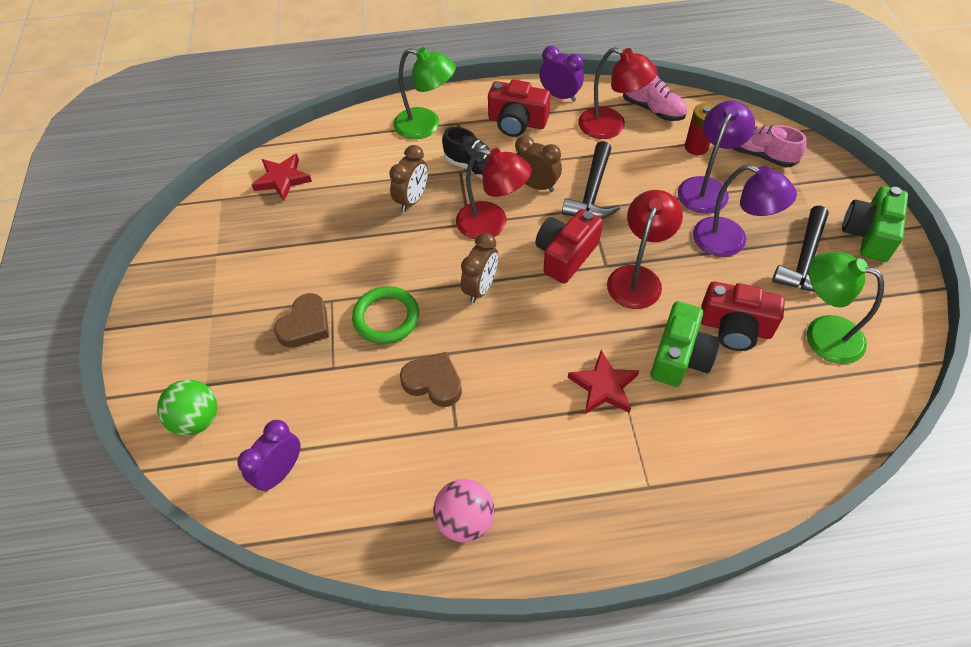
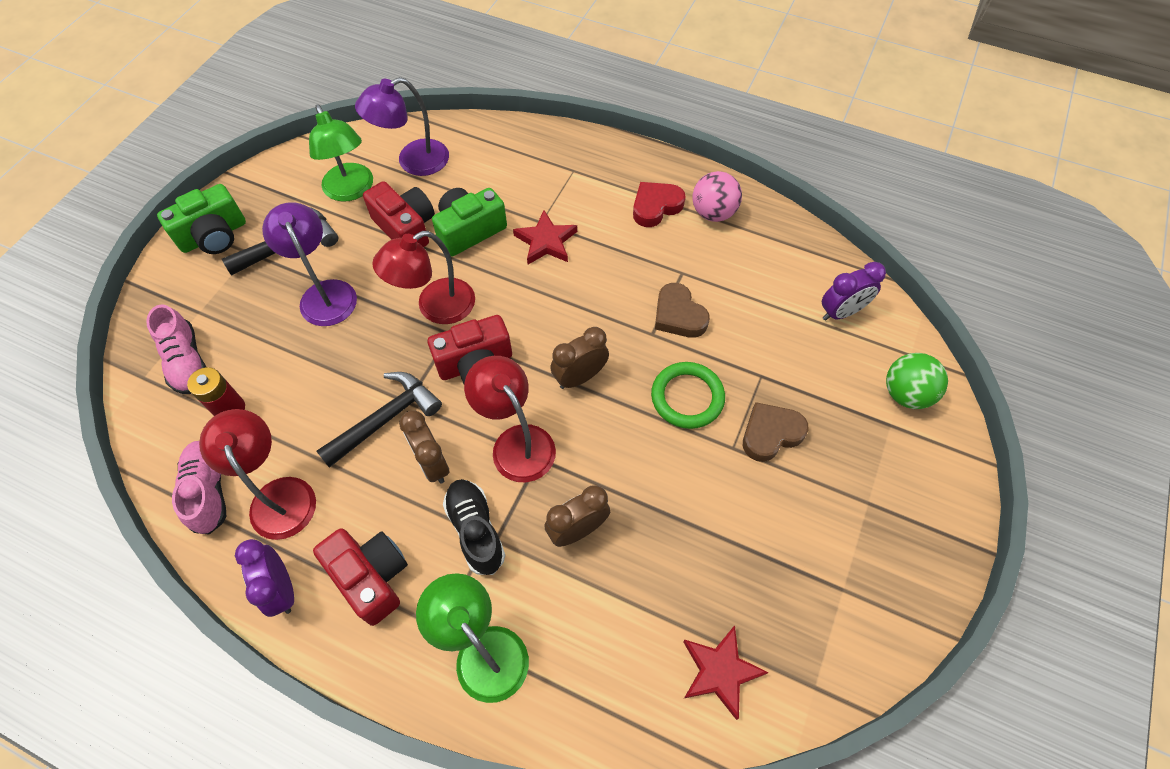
camera: 150 degrees left, 5 degrees up
(530, 491) = (656, 207): none -> red heart
(706, 187) = (278, 356): purple lamp -> purple lamp (413, 162)

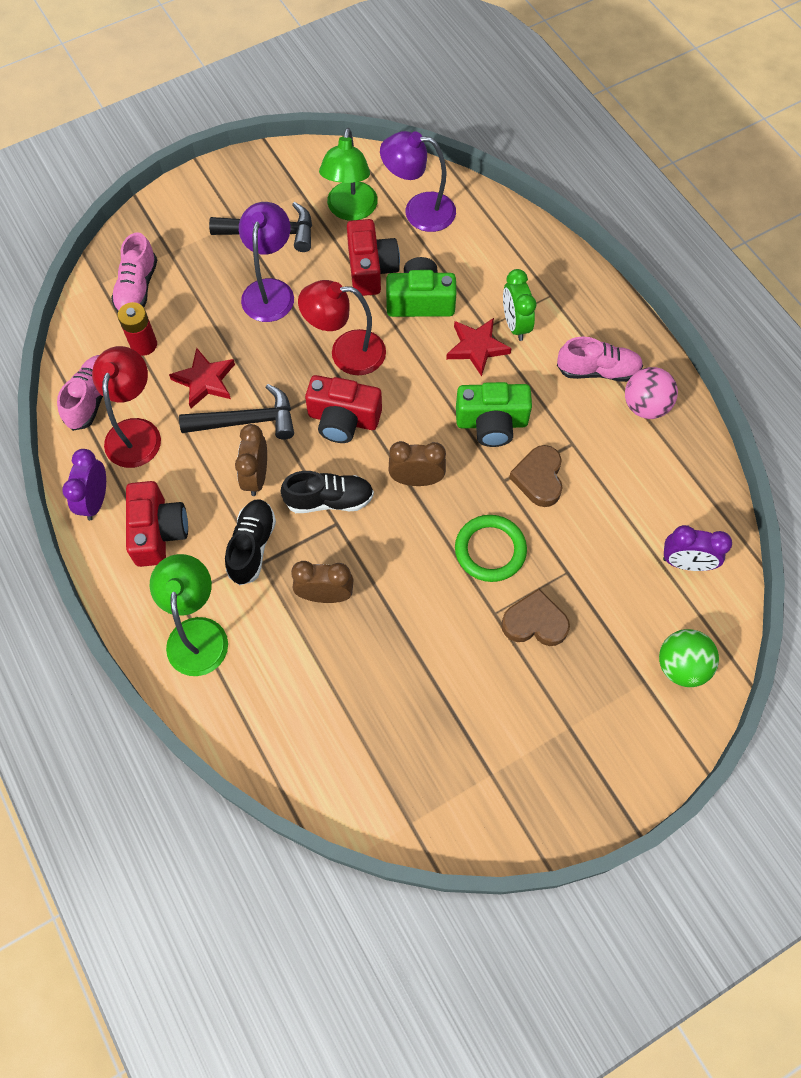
camera: 35 degrees right, 5 degrees up
(214, 235) = (220, 192): green camera -> green camera (491, 423)
(516, 442) = (329, 500): red lamp -> black shoe
(563, 207) = (515, 325): none -> green clock
(656, 207) = (597, 370): red heart -> pink shoe
(720, 671) = (350, 763): red star -> red star (205, 380)

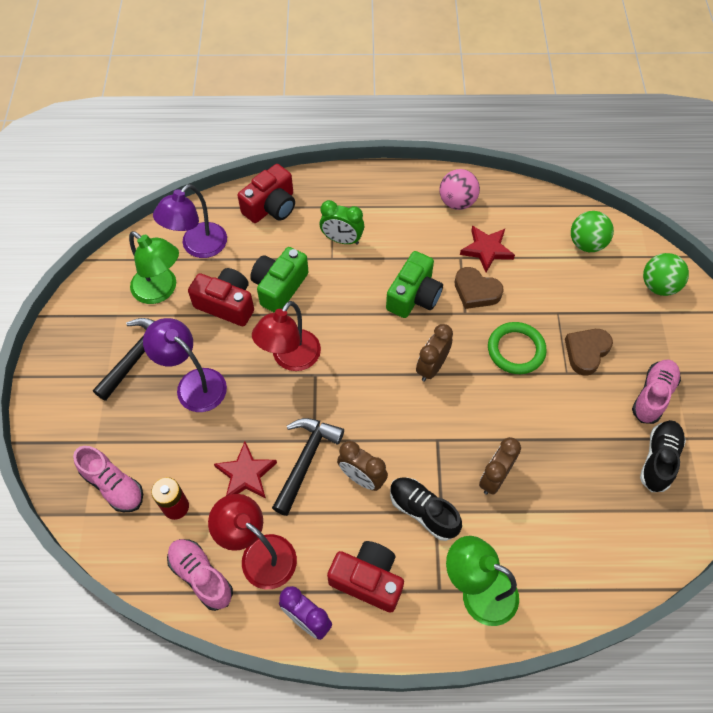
camera: 60 degrees left, 5 degrees down
(329, 500) = (414, 435): black shoe -> black shoe (658, 460)
(343, 419) = (349, 390): red camera -> red camera (271, 206)
(477, 347) = (345, 272): red star -> red star (486, 250)
(597, 370) = (412, 213): pink shoe -> pink shoe (653, 396)
(686, 563) = (586, 244): purple clock -> green ball

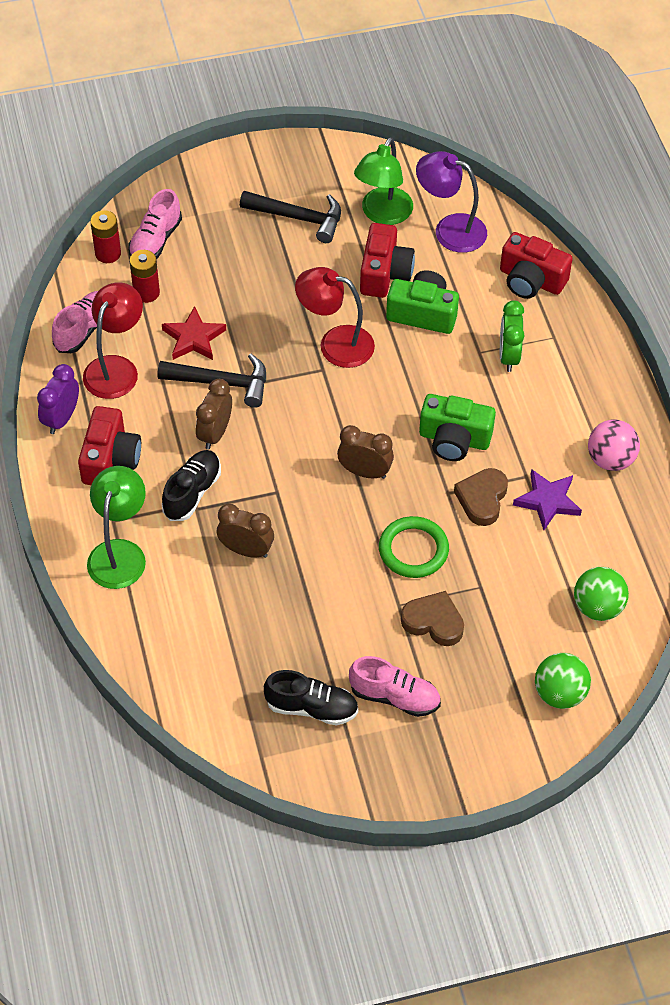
camera: 75 degrees right, 5 degrees down
(112, 534) = (108, 253): none -> red battery
(193, 383) = (281, 271): purple lamp -> none
(486, 250) = (548, 501): red star -> purple star

